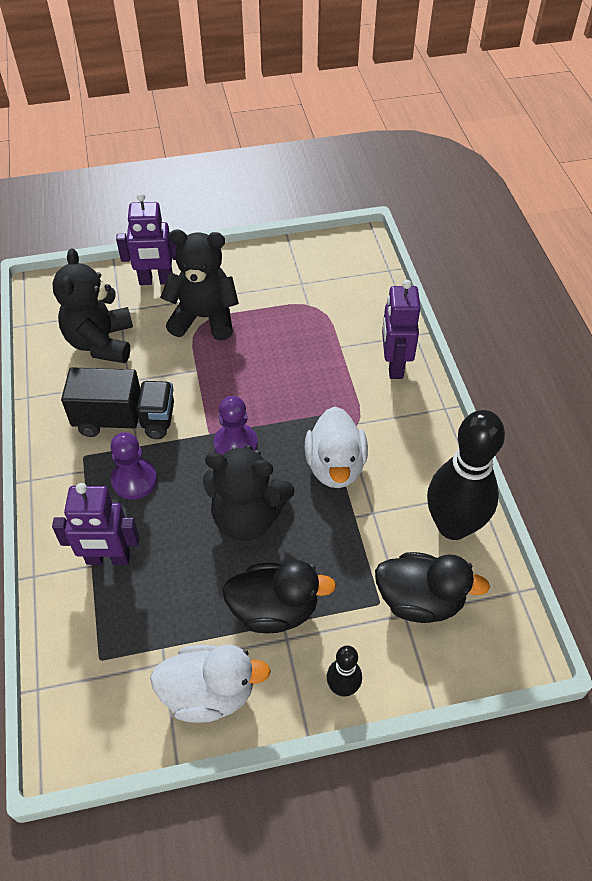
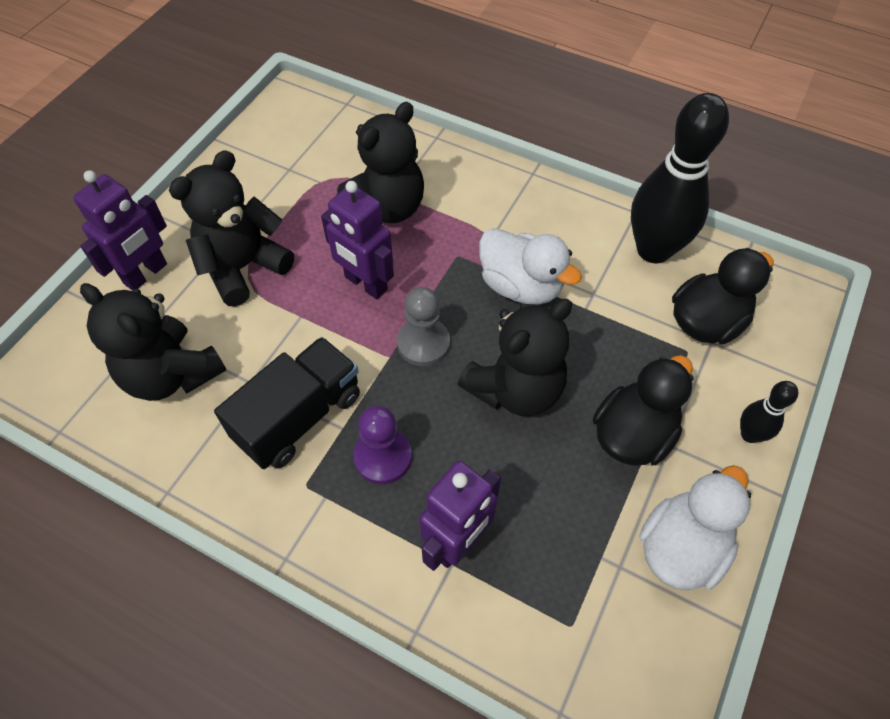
camera: 50 degrees left, 5 degrees up
(235, 444) = (423, 343): purple pawn -> grey pawn
(323, 351) = (386, 208): none -> black teddy bear
(394, 365) = (454, 172): purple robot -> purple robot (365, 284)

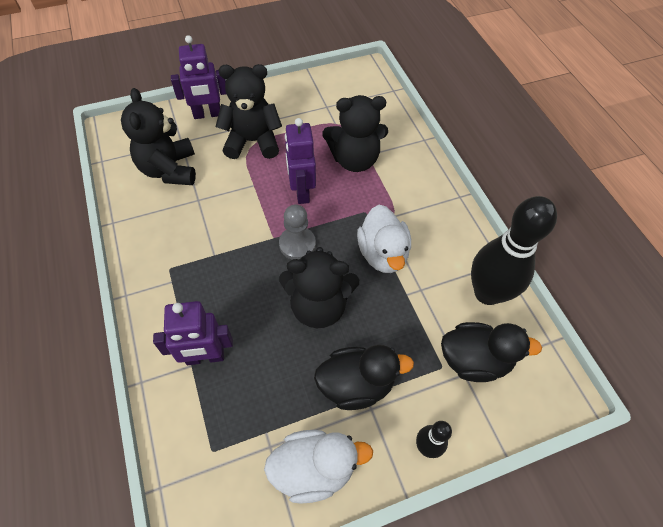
camera: 40 degrees right, 0 degrees up
(299, 417) = (201, 233): black truck -> none
(383, 457) = (217, 285): purple pawn -> none

